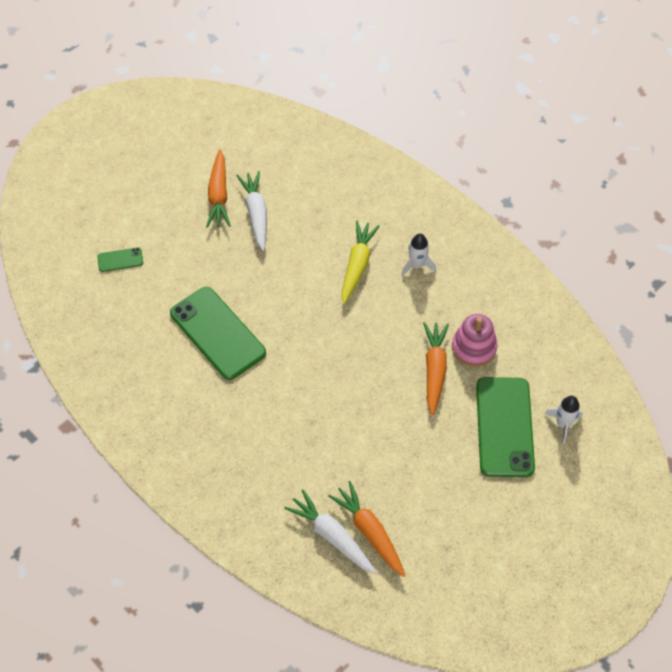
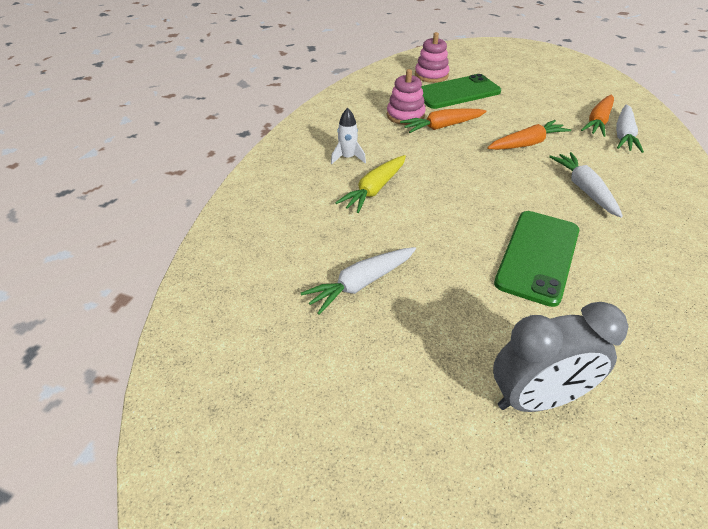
camera: 115 degrees left, 15 degrees down
(120, 260) = (537, 399): green phone -> grey clock
(219, 195) = (354, 332): orange carrot -> orange carrot (527, 144)
(270, 425) = (584, 189): none -> white carrot
(357, 265) = (374, 189): yellow carrot -> yellow carrot turned 45 degrees counterclockwise
(563, 424) = (431, 75): white rocket -> pink stacking toy

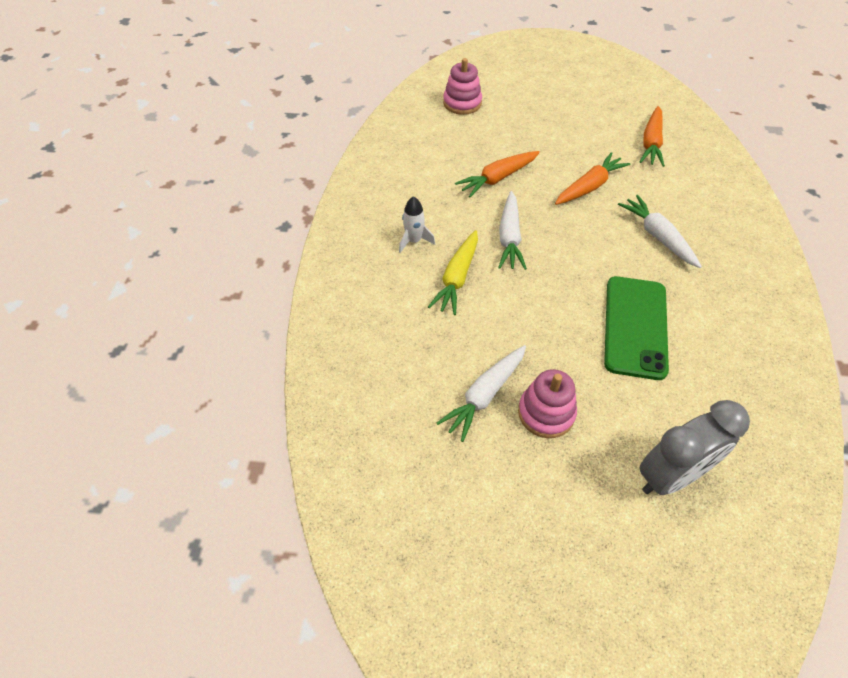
camera: 15 degrees left, 10 degrees up
(405, 115) = (454, 169): pink stacking toy -> pink stacking toy (546, 413)
(457, 92) = (498, 125): green phone -> none
(623, 135) = (679, 157): white carrot -> white carrot (509, 237)

